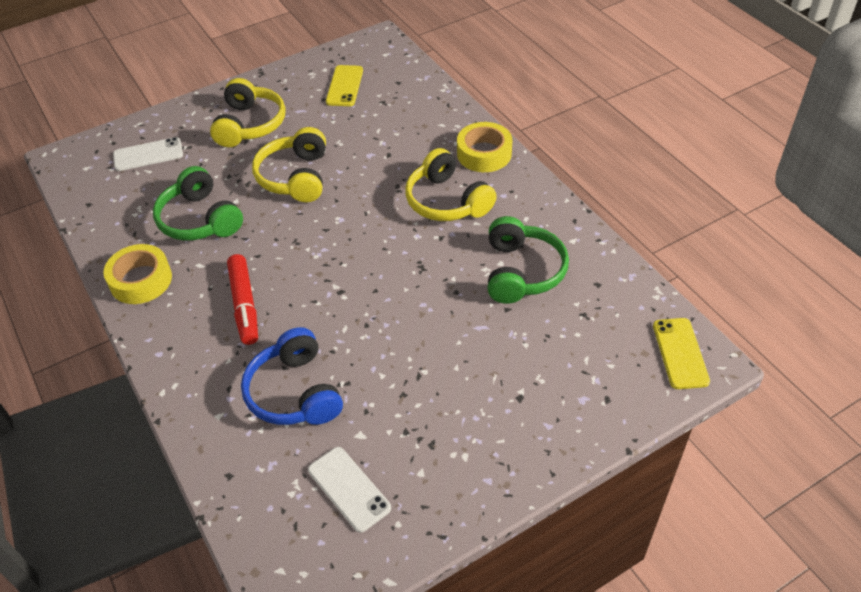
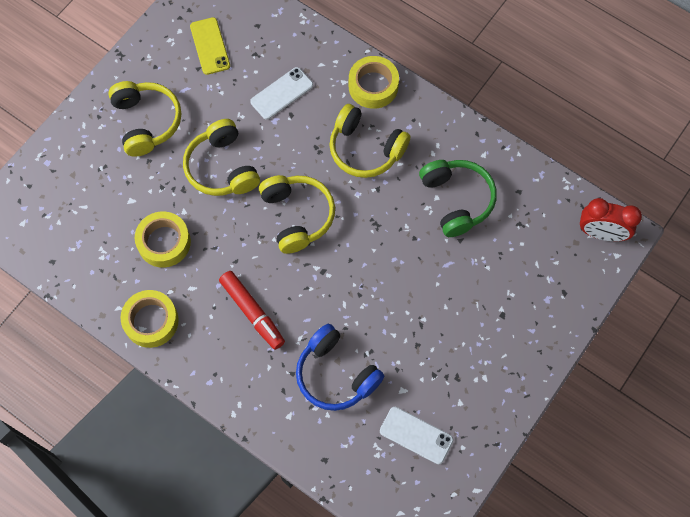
camera: 25 degrees left, 20 degrees up
(148, 154) = (72, 188): white phone -> white phone (281, 93)
(200, 219) = (164, 242): green headphones -> yellow tape
(343, 236) = (297, 216): none -> yellow headphones
(680, 353) = (601, 233): yellow phone -> red clock

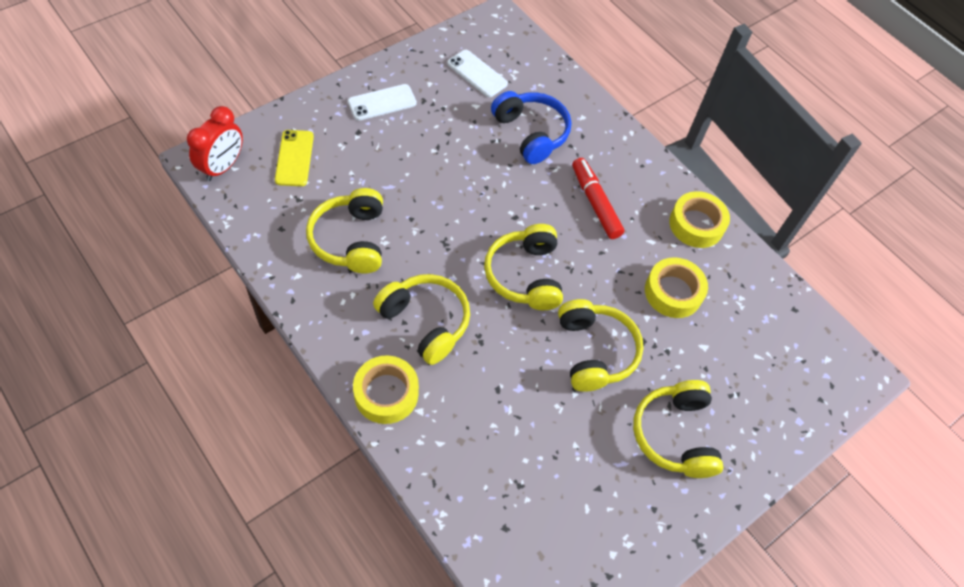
camera: 170 degrees left, 10 degrees down
(210, 46) = (576, 516): yellow phone -> yellow phone (294, 158)
(281, 93) = (501, 419): white phone -> white phone (382, 103)
(456, 200) = (350, 240): green headphones -> yellow headphones
(601, 233) = (223, 167): red clock -> red clock turned 90 degrees clockwise

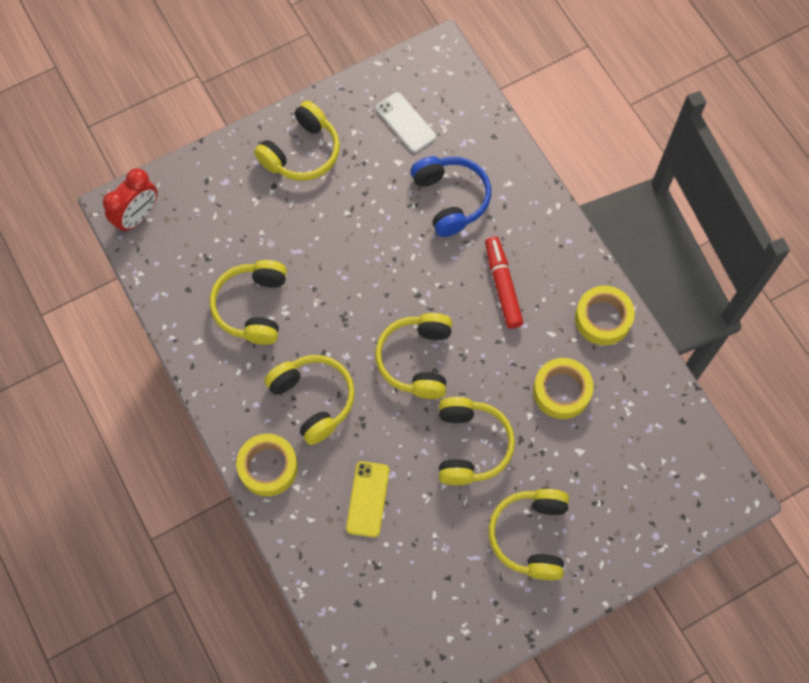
camera: 15 degrees right, 10 degrees up
(294, 158) = (207, 212): yellow phone -> yellow phone (367, 499)
(382, 103) = (302, 152): white phone -> yellow headphones

